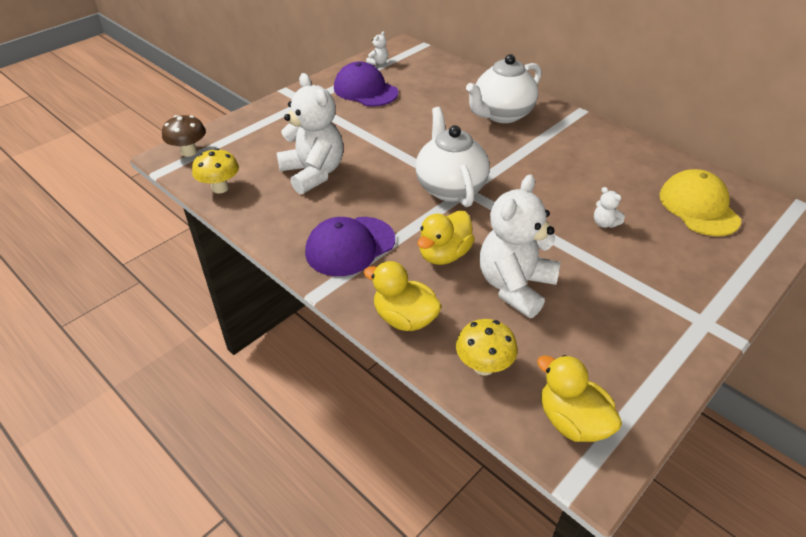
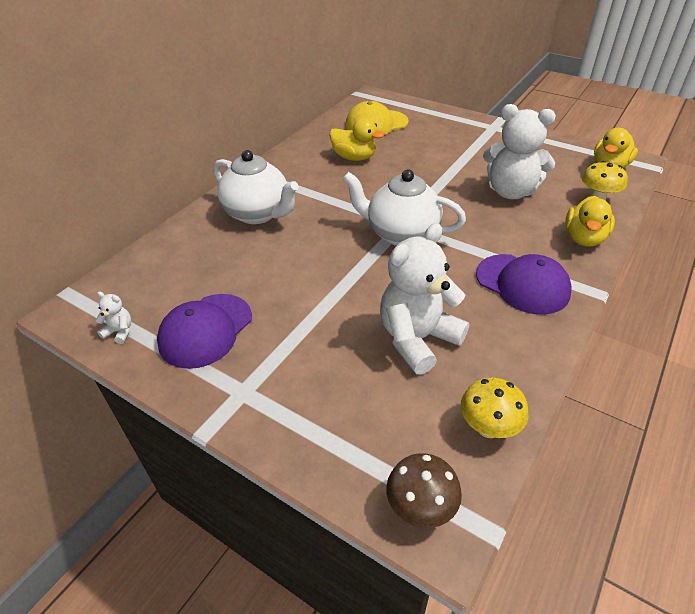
camera: 100 degrees left, 0 degrees up
(444, 254) = (497, 227): yellow duck -> yellow duck (354, 157)
(450, 187) = (401, 234): white teapot -> white teapot turned 45 degrees clockwise
(604, 223) = (414, 158): white teddy bear -> none

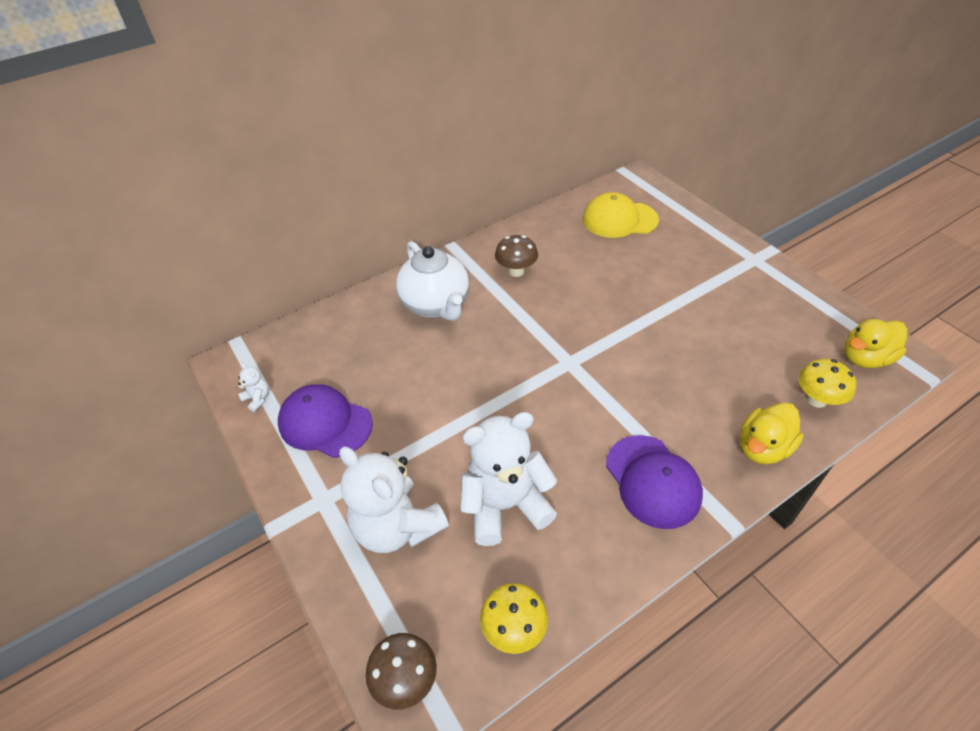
camera: 25 degrees right, 5 degrees up
(205, 330) = (325, 423): purple cap -> purple cap turned 60 degrees clockwise
(314, 174) = (516, 271): none -> brown mushroom
(354, 157) = (569, 260): yellow duck -> none
(401, 234) = (562, 375): white teapot -> none
(510, 192) = (717, 357): white teddy bear -> white teddy bear (397, 526)

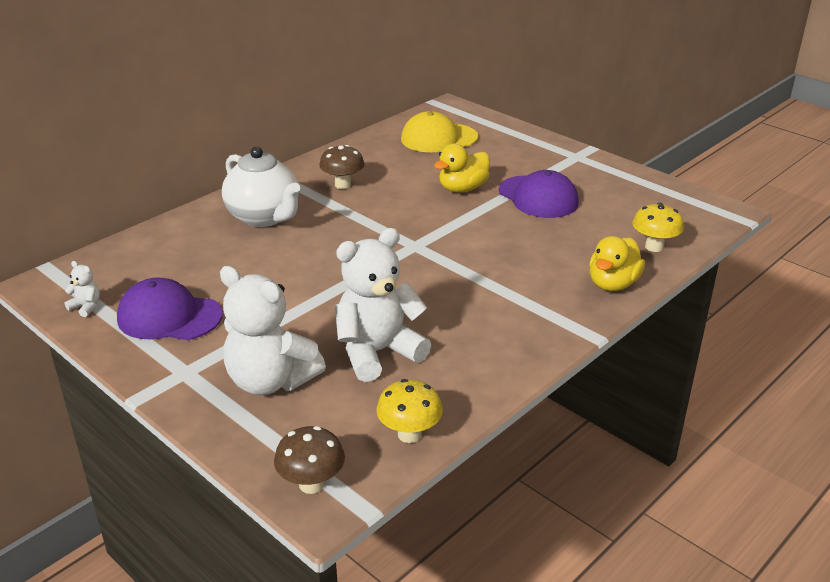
camera: 15 degrees left, 15 degrees down
(653, 481) = (517, 318): purple cap -> purple cap (538, 197)
(865, 358) = (691, 215): yellow duck -> yellow duck (462, 188)

